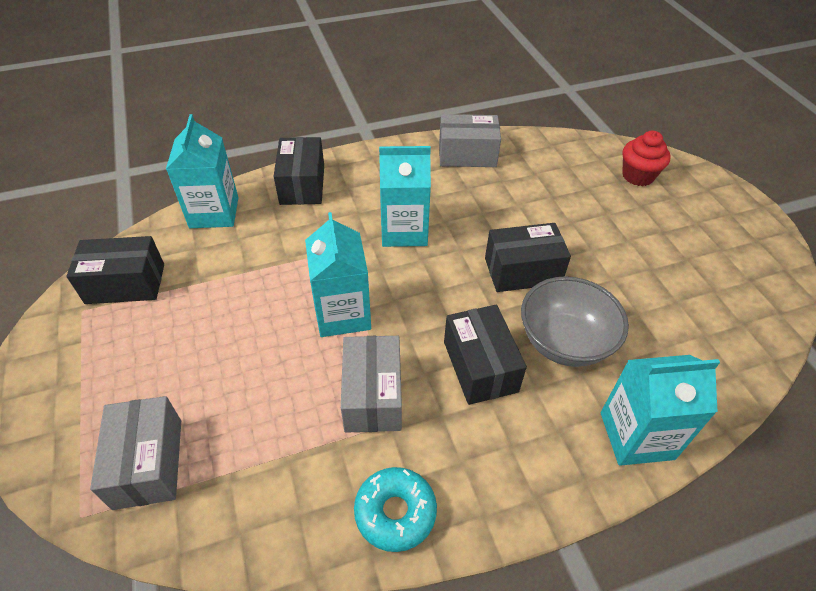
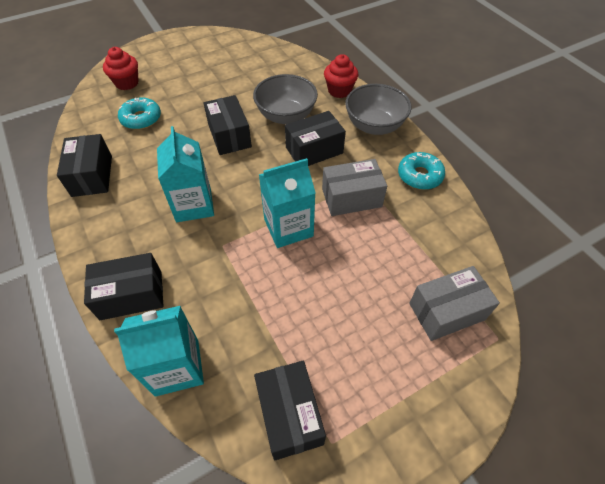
camera: 100 degrees left, 5 degrees up
(467, 155) = (92, 176): grey box -> black box
(532, 471) = (374, 126): none -> grey bowl
(562, 189) = (141, 119): none -> turquoise donut
(636, 435) = (339, 91): turquoise carton -> red cupcake

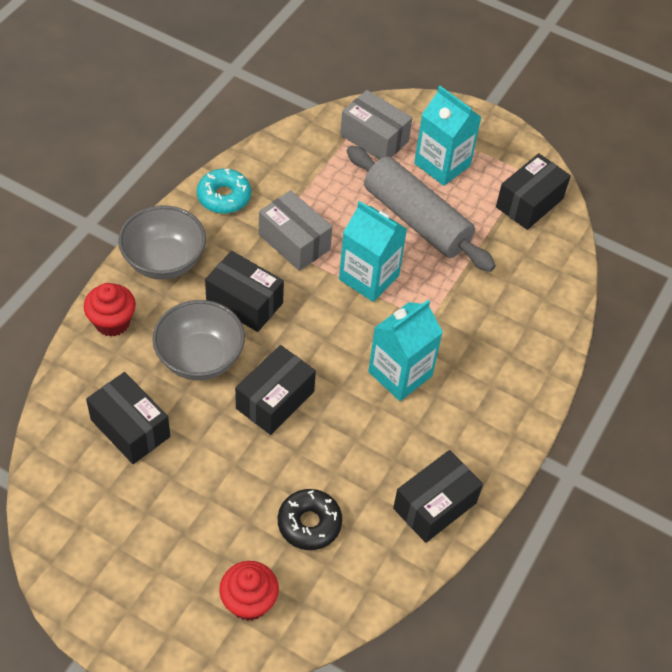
camera: 125 degrees left, 0 degrees up
(131, 295) = (529, 361): black box -> black box (130, 428)
(141, 119) = (309, 523): turquoise donut -> black donut
(177, 367) = (555, 288): turquoise carton -> turquoise carton (442, 164)
(327, 293) = (416, 219): none -> grey rolling pin

